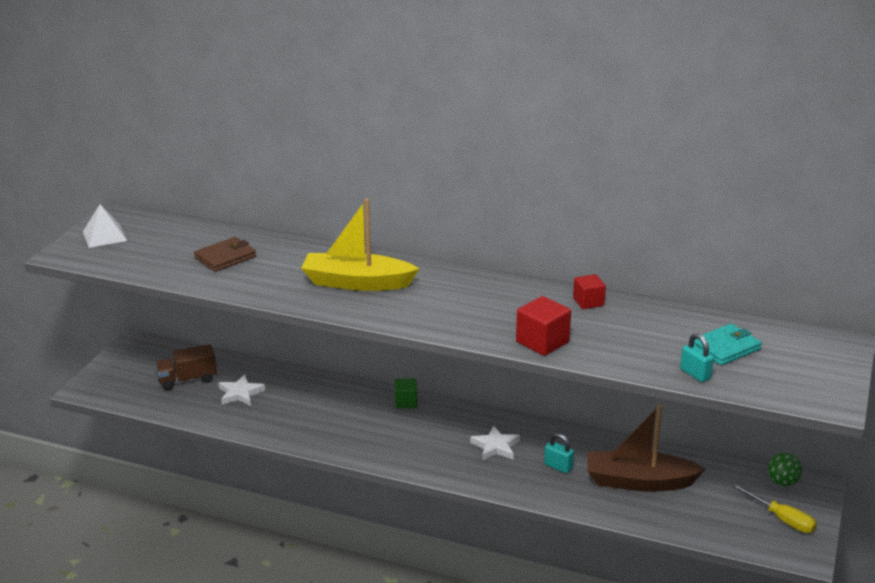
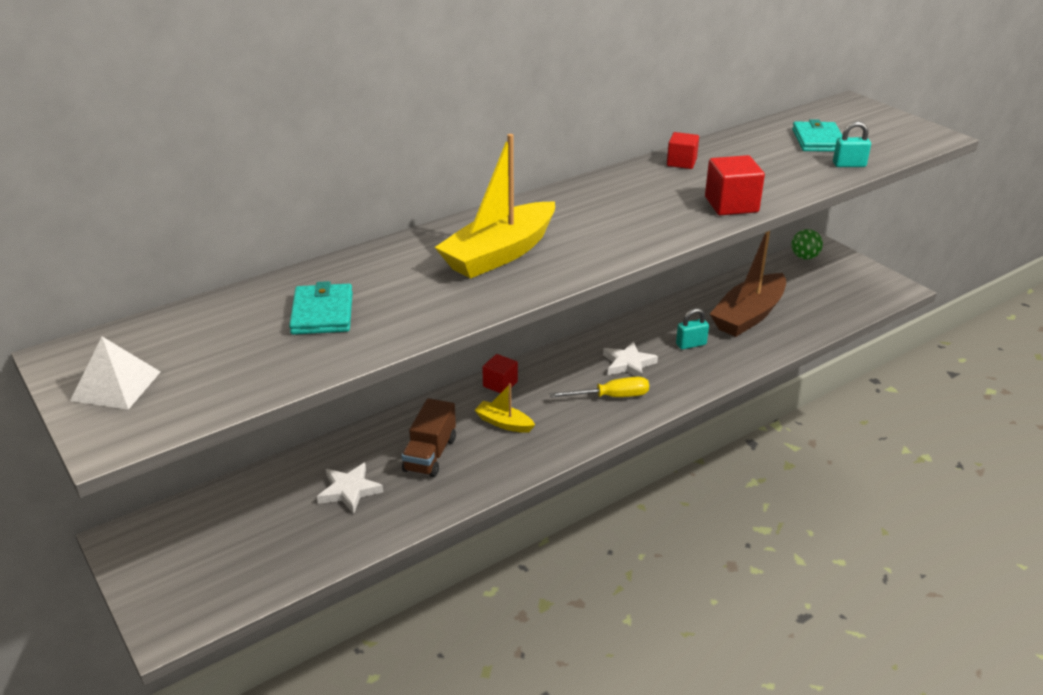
camera: 55 degrees left, 5 degrees up
(187, 380) = (267, 523): brown truck -> brown truck (430, 454)
(225, 257) = (322, 313): brown wallet -> turquoise wallet
(364, 421) = (504, 423): none -> yellow boat
(406, 402) = (500, 384): green cube -> red cube
(782, 519) = (849, 277): yellow screwdriver -> yellow screwdriver (611, 397)

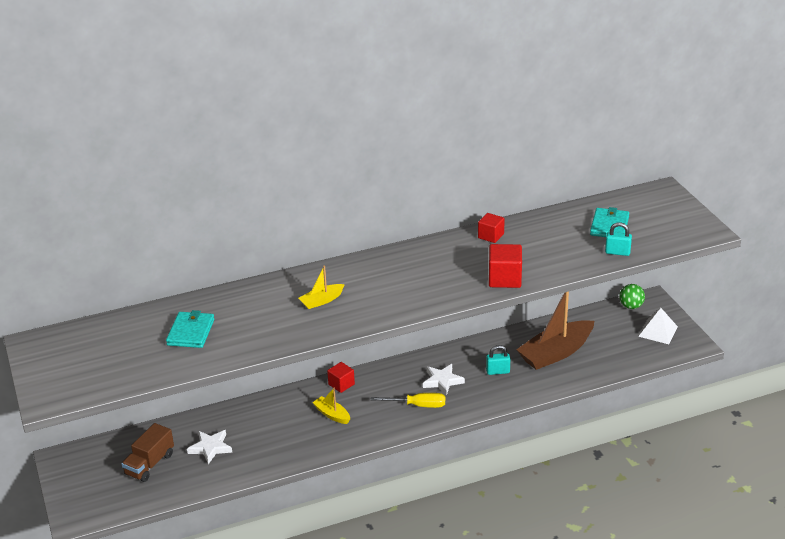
camera: 15 degrees right, 0 degrees up
(116, 386) = (57, 366): white pyramid -> white pyramid (658, 331)
(430, 454) = (272, 430): brown truck -> brown truck (149, 464)
(500, 253) = (322, 301): yellow boat -> yellow boat, size x0.48

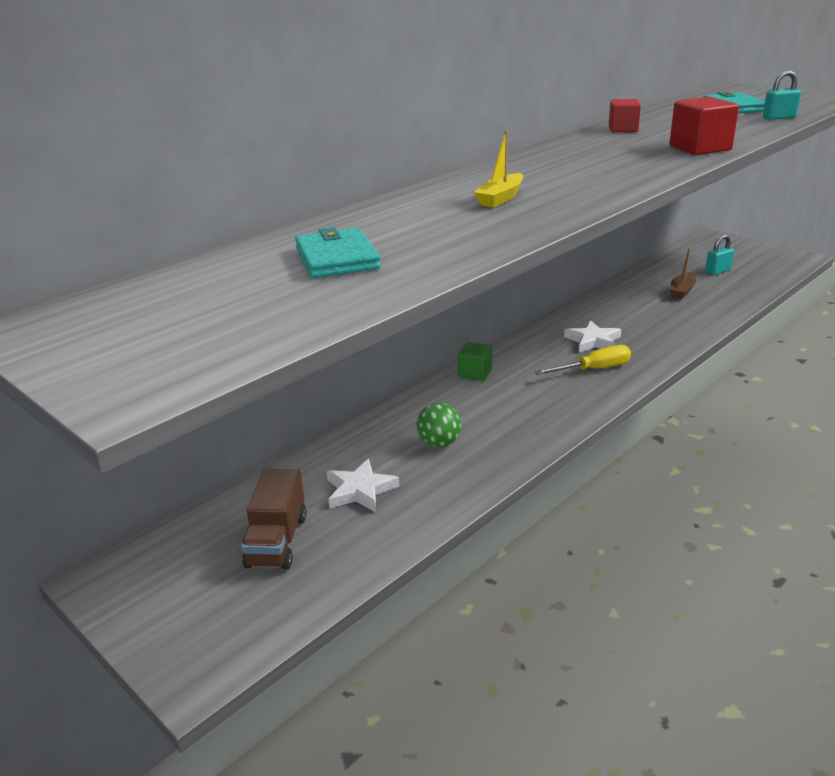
camera: 25 degrees left, 5 degrees down
(332, 415) = (497, 405): yellow boat -> none
(341, 384) = (475, 373): red cube -> green cube
(498, 371) = (643, 319): turquoise padlock -> turquoise padlock (717, 271)
(556, 353) = (681, 291): brown boat -> brown boat, size x0.48
(631, 306) = (701, 245): green ball -> green ball (439, 443)
(658, 331) = (753, 255): white pyramid -> none

